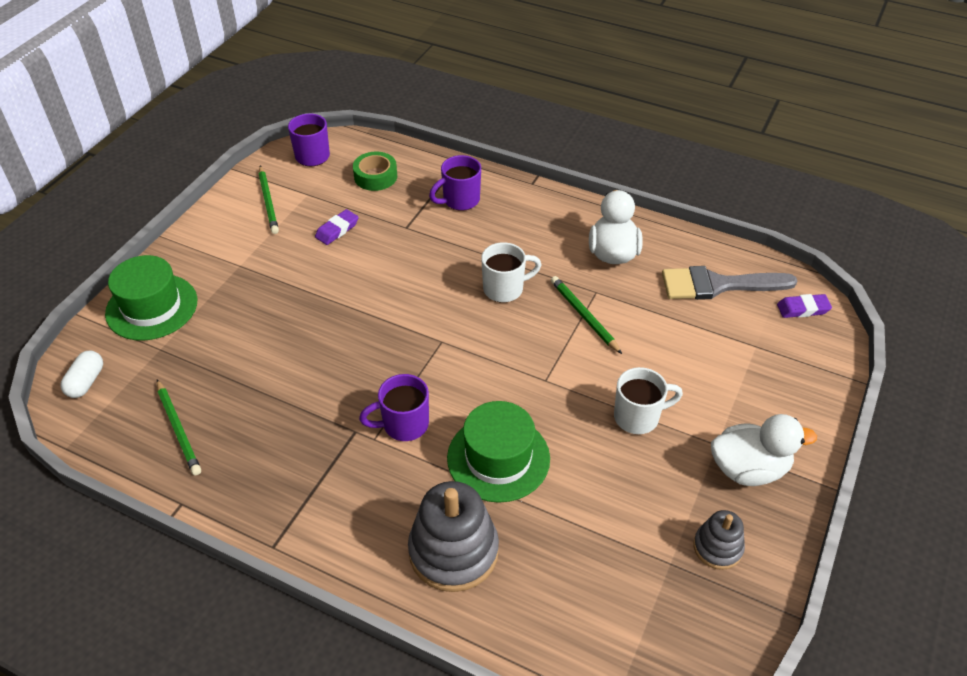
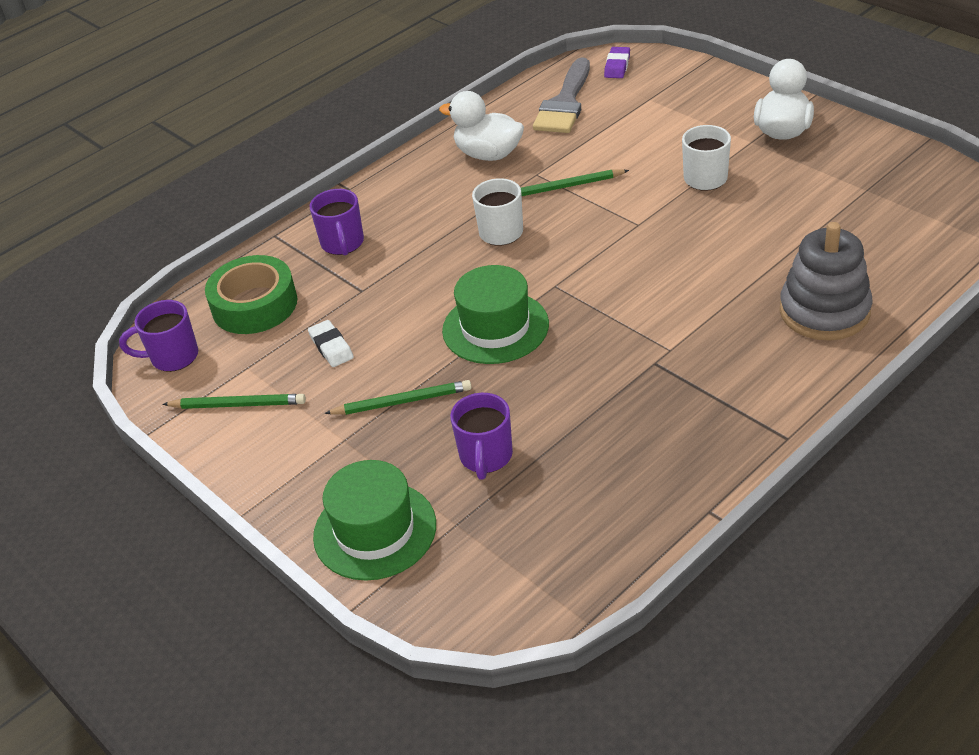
camera: 65 degrees left, 5 degrees down
(86, 382) = (481, 601): white capsule -> none
(178, 429) = (597, 510): green pencil -> green pencil (402, 402)
(337, 230) = (331, 347): purple eraser -> white eraser
(375, 176) = (254, 305): green tape -> green tape, size x1.53
(404, 425) = (659, 326): purple mug -> purple mug (486, 457)
(498, 458) = (724, 268): green hat -> green hat (495, 327)
(717, 547) = (857, 163): grey stacking toy -> none

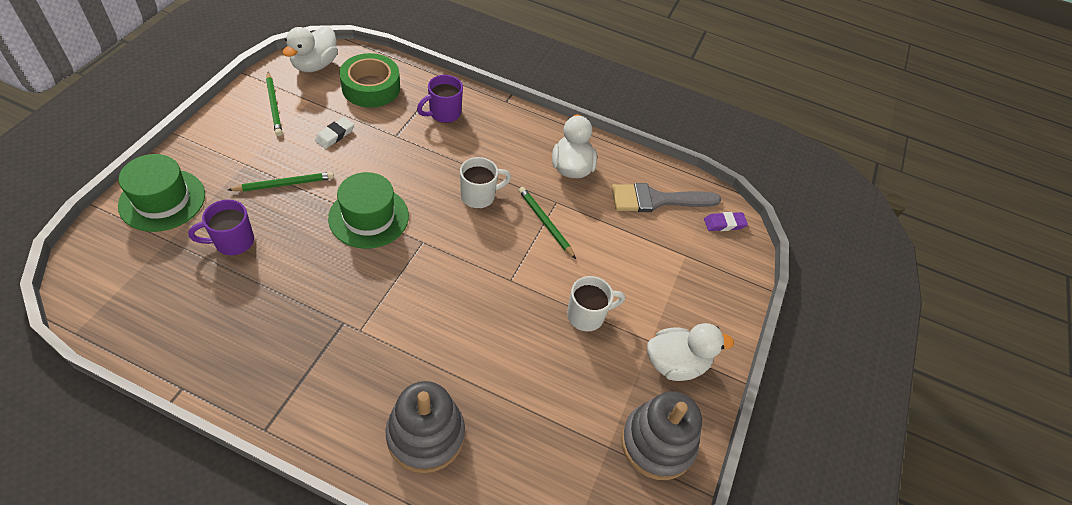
camera: 55 degrees right, 10 degrees up
(173, 357) = (315, 65): purple mug -> white duck
(402, 402) = (284, 184): green pencil -> green pencil turned 75 degrees counterclockwise
(869, 159) = (657, 443): none -> grey stacking toy

